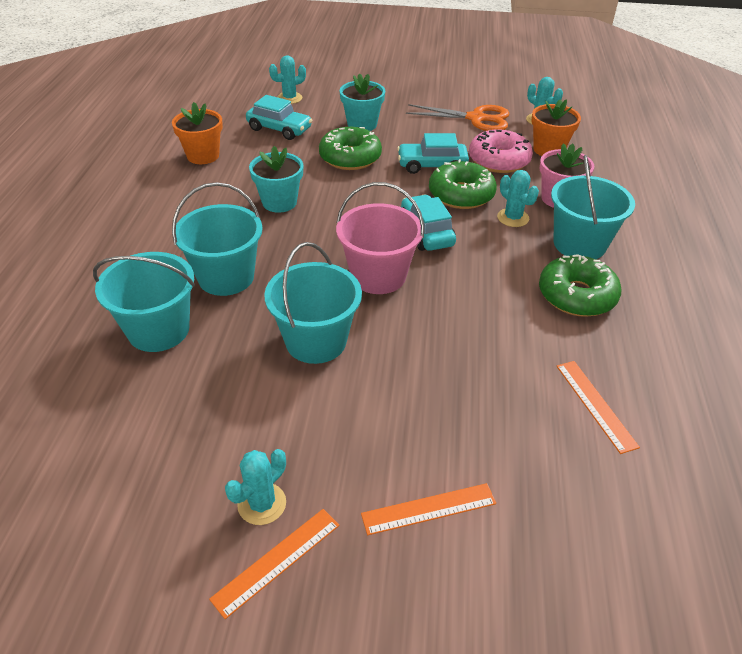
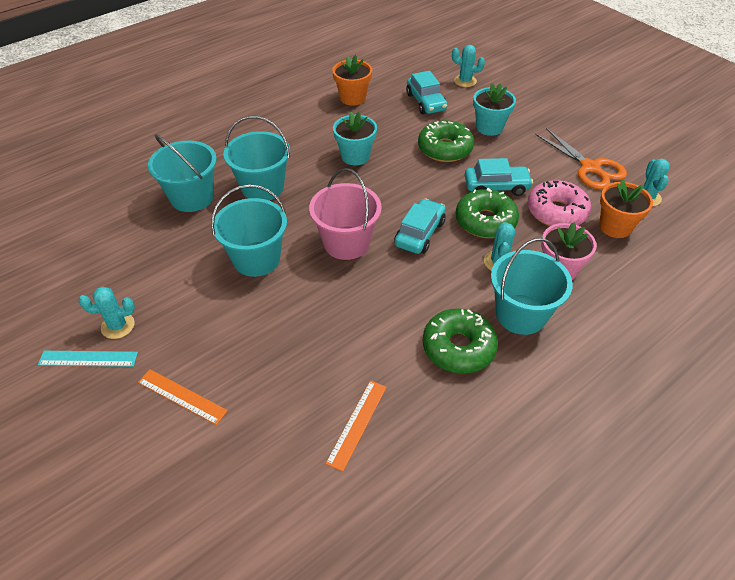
camera: 45 degrees right, 5 degrees up
(277, 561) = (88, 359): orange ruler -> turquoise ruler
(432, 165) = (496, 187): turquoise car -> turquoise car turned 135 degrees clockwise

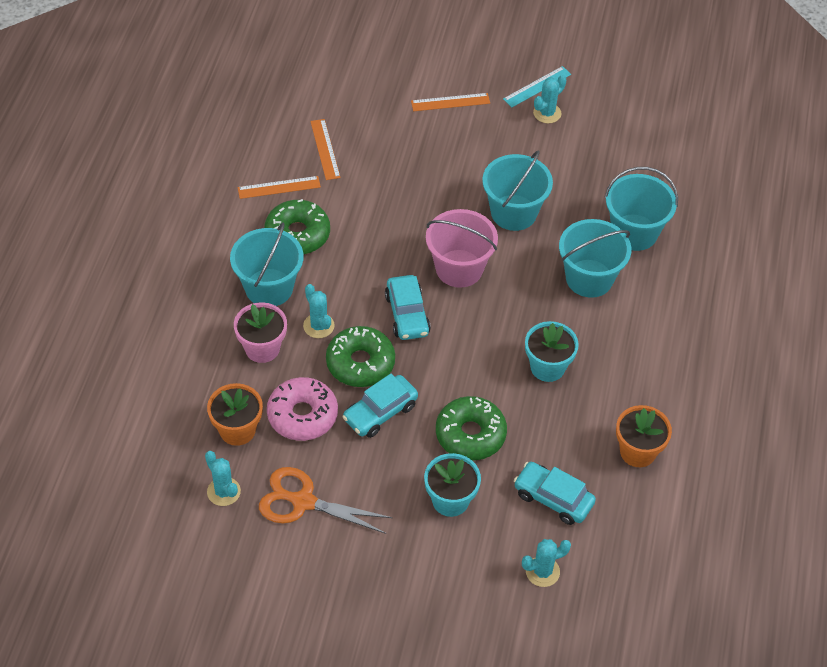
camera: 140 degrees right, 5 degrees up
(440, 409) = (279, 187): none -> orange ruler

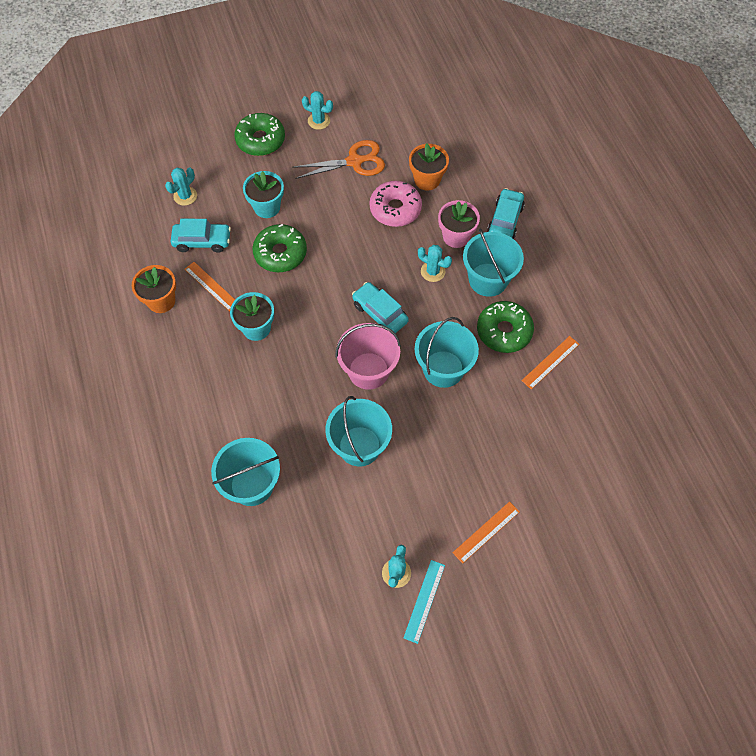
camera: 150 degrees right, 10 degrees up
(223, 491) = (405, 143): turquoise cactus -> turquoise cactus (318, 121)
(325, 149) = (546, 418): orange ruler -> orange ruler (211, 286)
(360, 363) = (385, 261): green donut -> green donut (260, 140)
(380, 412) = (348, 236): turquoise car -> turquoise car (505, 220)
(589, 278) = (265, 419): turquoise bucket -> turquoise bucket (443, 369)

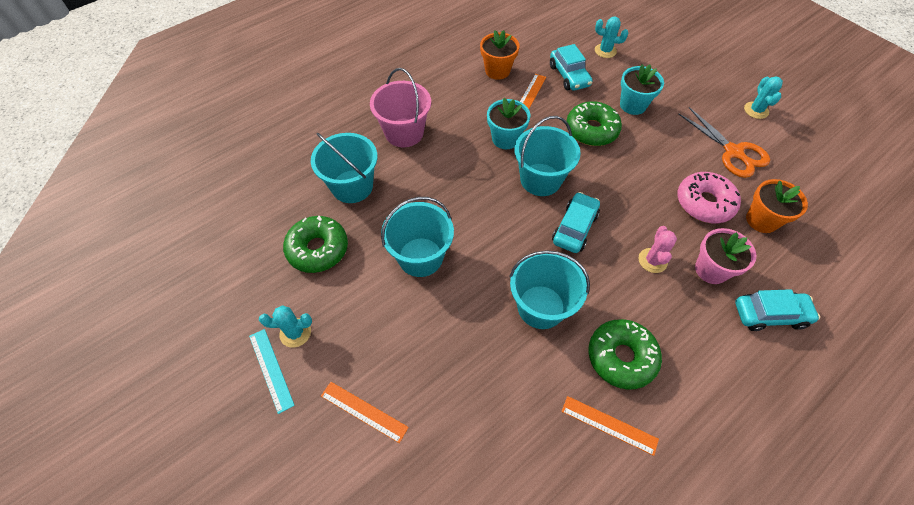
camera: 70 degrees right, 5 degrees down
(260, 140) = (699, 78): green donut -> green donut (318, 249)
(368, 371) = (505, 239): pink bucket -> pink bucket (404, 133)
(424, 601) = (271, 369): turquoise ruler -> turquoise ruler turned 60 degrees clockwise
(433, 271) = (652, 260): turquoise cactus -> pink cactus
(488, 280) = (678, 319): turquoise bucket -> turquoise bucket (540, 179)

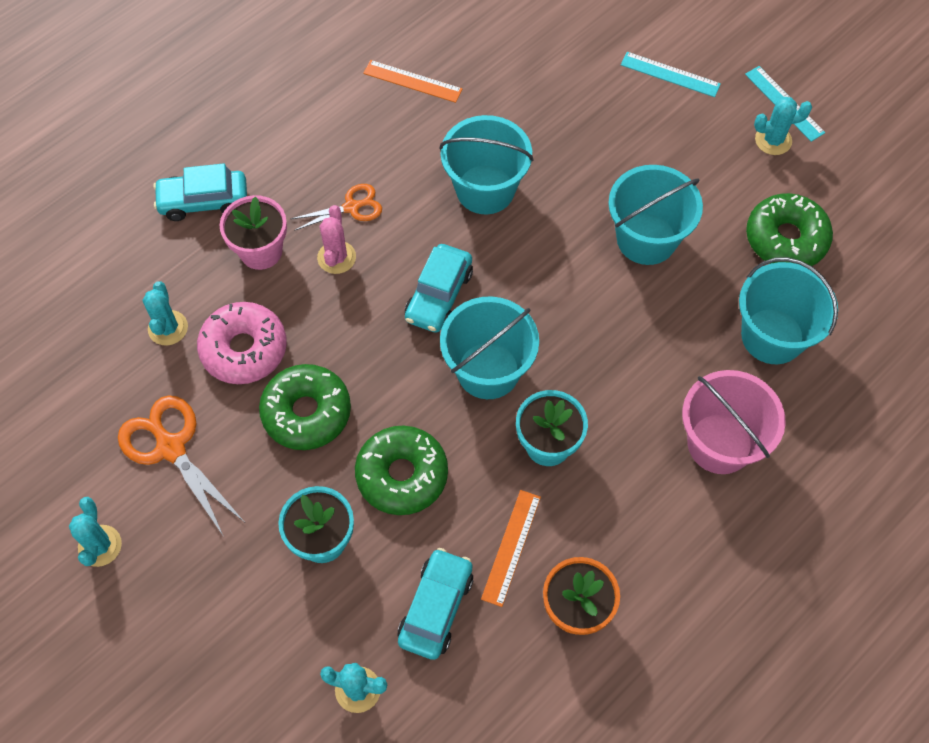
camera: 175 degrees right, 5 degrees up
(364, 411) = (670, 74): orange ruler -> turquoise ruler
(569, 76) = (436, 608): turquoise car -> turquoise car turned 45 degrees clockwise
(621, 357) = (392, 143): green donut -> green donut (306, 412)
(647, 300) = (351, 207): none -> orange scissors
(761, 220) = (168, 328): orange flower pot -> turquoise cactus

